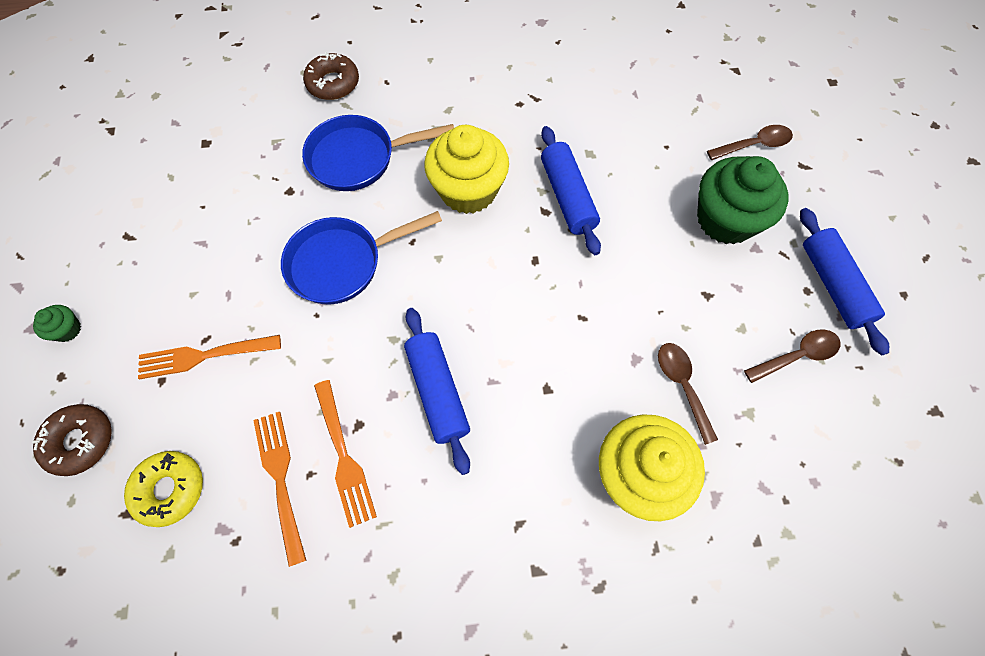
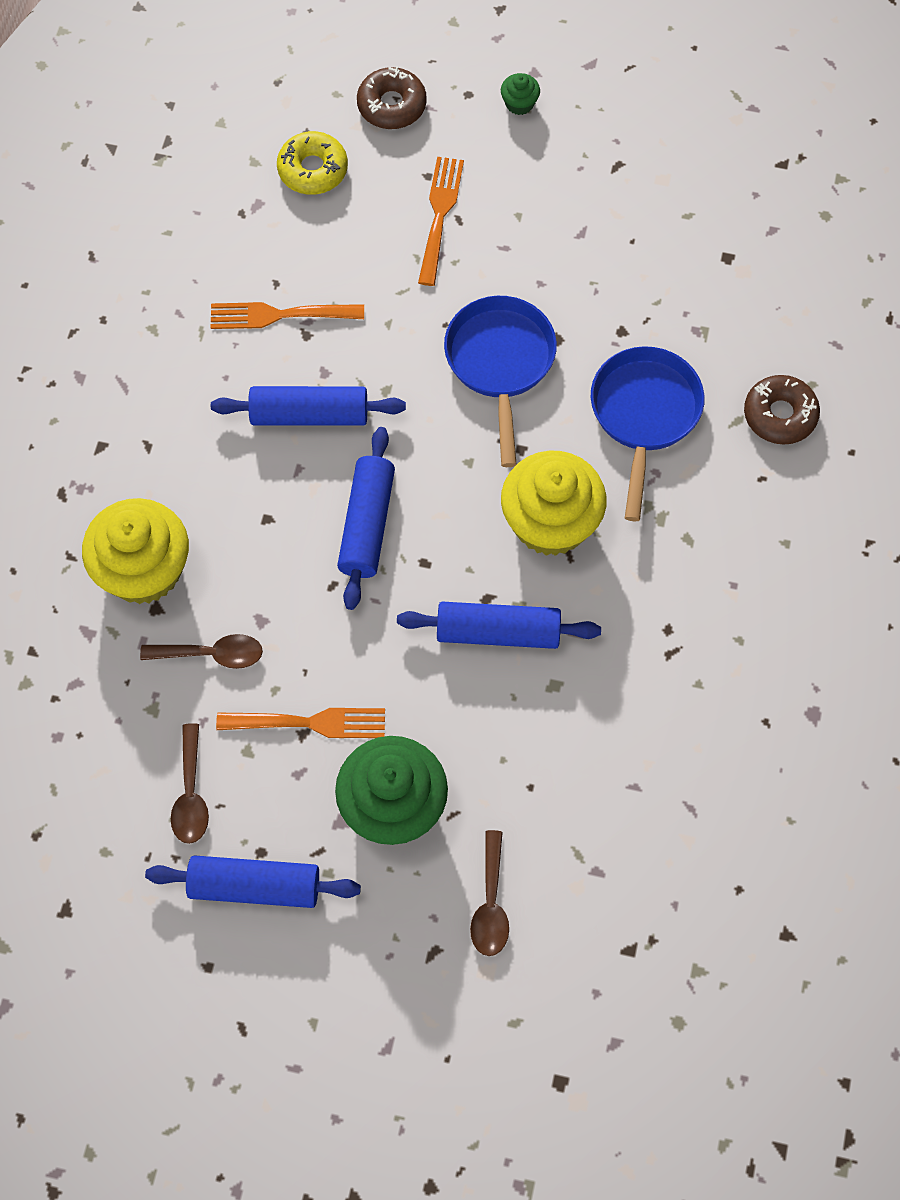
camera: 110 degrees right, 0 degrees up
(281, 479) = (282, 258): orange fork -> orange fork (309, 723)
(520, 311) = (367, 525): none -> blue rolling pin

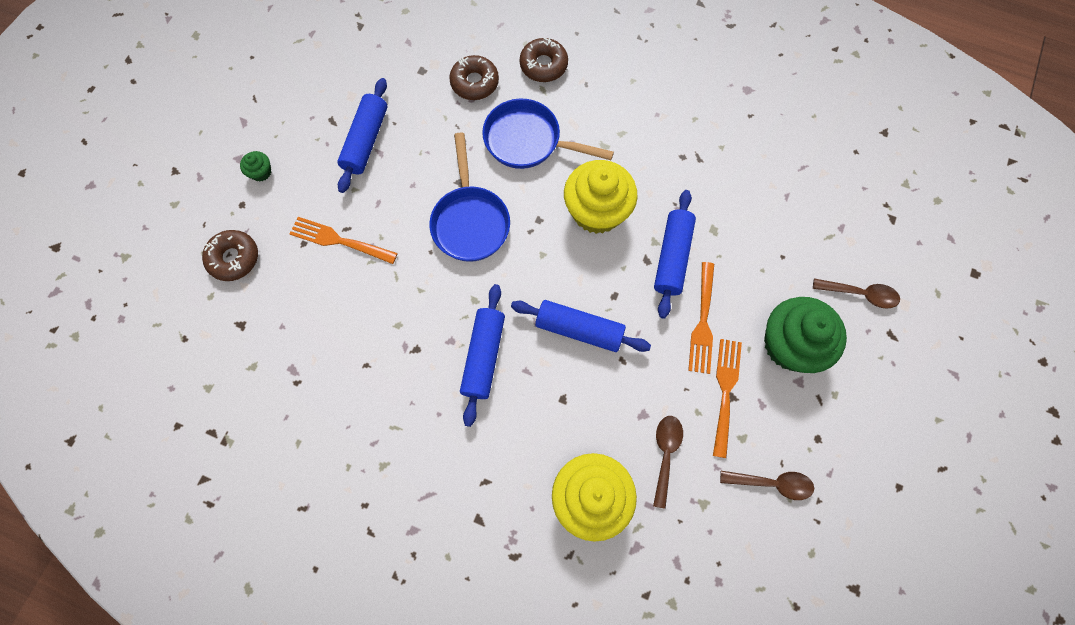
camera: 80 degrees left, 5 degrees up
(255, 886) = (842, 446): blue rolling pin -> blue rolling pin (366, 141)
(280, 315) = (394, 366): orange fork -> orange fork (702, 322)
(313, 169) = (273, 323): yellow donut -> none
(500, 363) = (470, 221): blue pan -> blue pan turned 105 degrees counterclockwise
(725, 329) = (474, 82): none -> brown donut

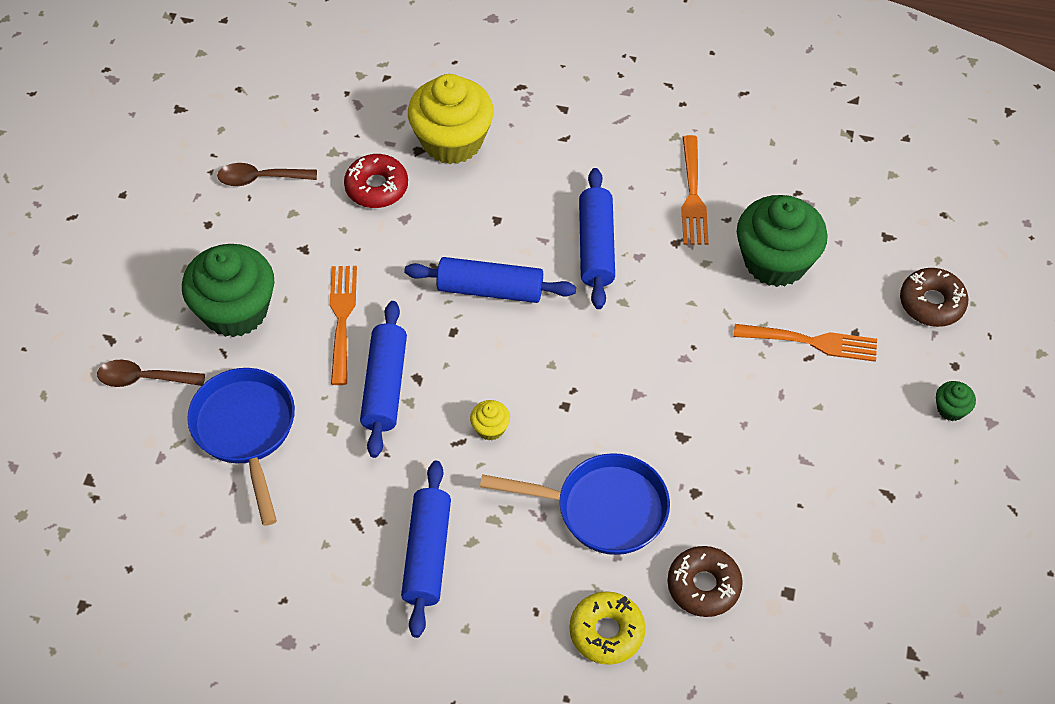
camera: 170 degrees right, 15 degrees down
(340, 317) = (775, 261): none -> green cupcake
(366, 141) = (829, 473): blue rolling pin -> blue rolling pin (427, 554)
(470, 221) = (654, 390): blue pan -> blue pan (246, 431)
(543, 65) = (606, 632): brown donut -> yellow donut
(597, 211) = (490, 428): yellow cupcake -> yellow cupcake, size x0.42
(665, 454) = (376, 187): brown spoon -> red donut
(725, 392) = (312, 252): orange fork -> orange fork (692, 195)

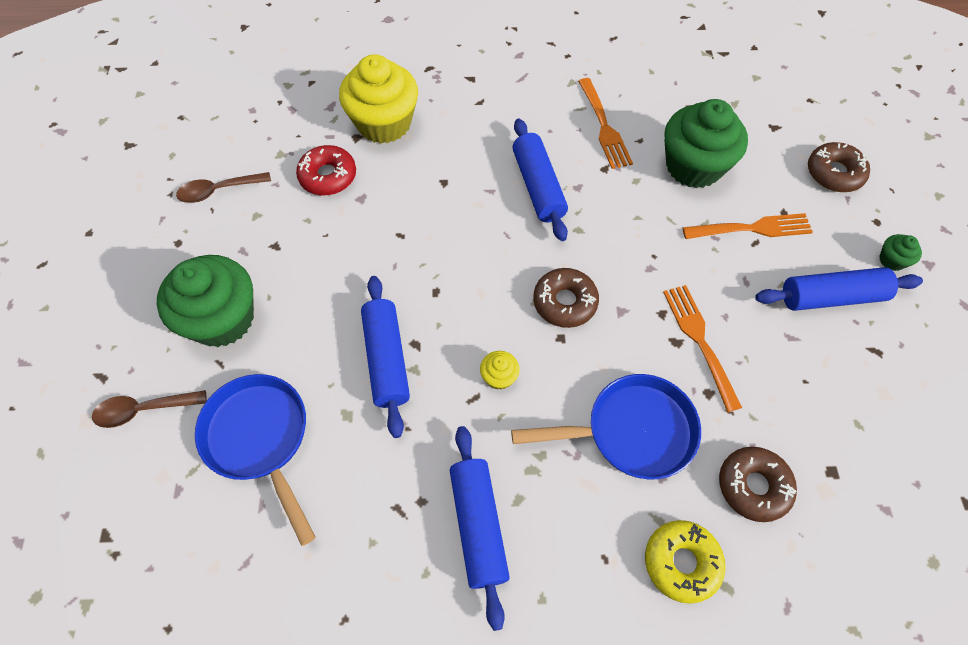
camera: 15 degrees left, 5 degrees up
(342, 319) = (328, 303): orange fork -> orange fork (700, 341)
(490, 289) = (457, 245): blue rolling pin -> blue rolling pin (831, 297)
(581, 372) = (565, 302): none -> brown donut

